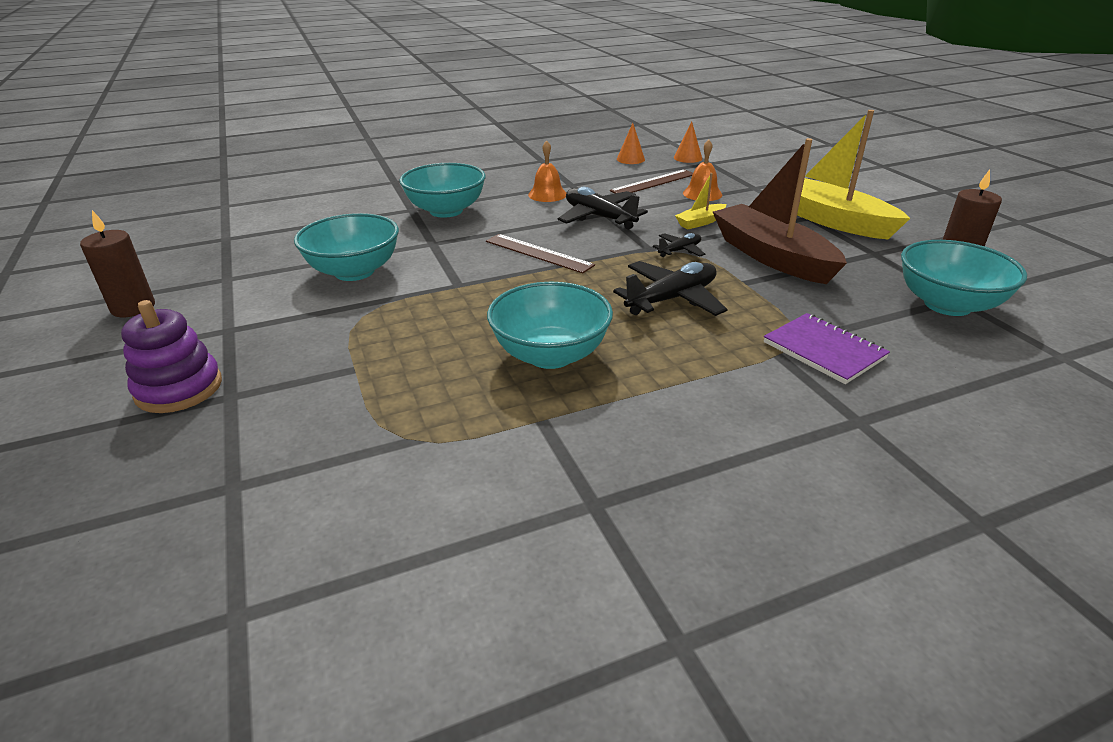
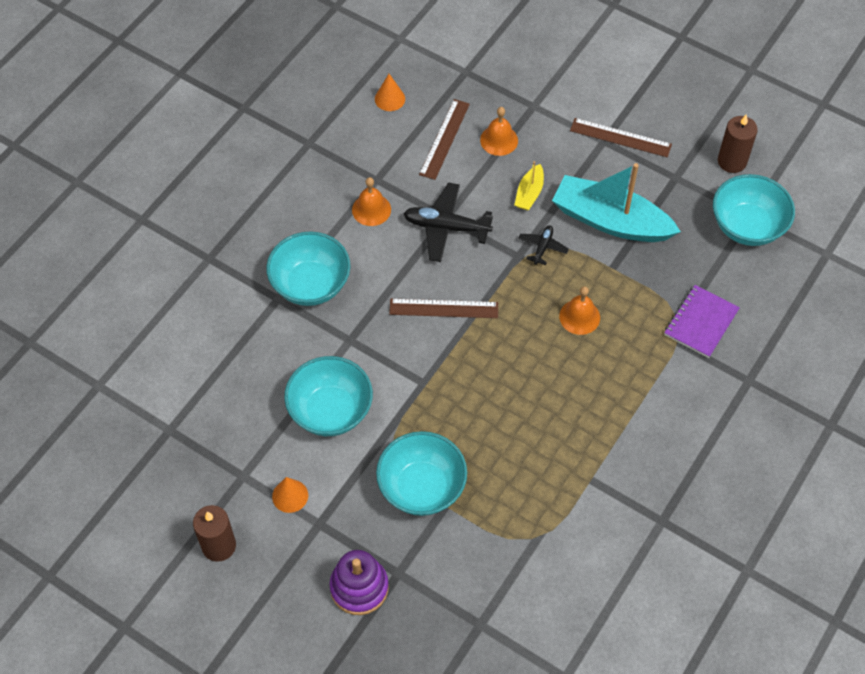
camera: 35 degrees left, 25 degrees up
(550, 355) = (550, 421): turquoise bowl -> turquoise bowl (422, 487)
(671, 299) = (579, 317): black plane -> orange bell
(688, 158) = (439, 69): orange cone -> orange cone (290, 496)
(771, 256) = (610, 221): brown boat -> turquoise boat
(824, 350) = (701, 322): purple notebook -> purple notebook turned 75 degrees counterclockwise
(829, 220) = (620, 138): yellow boat -> brown ruler

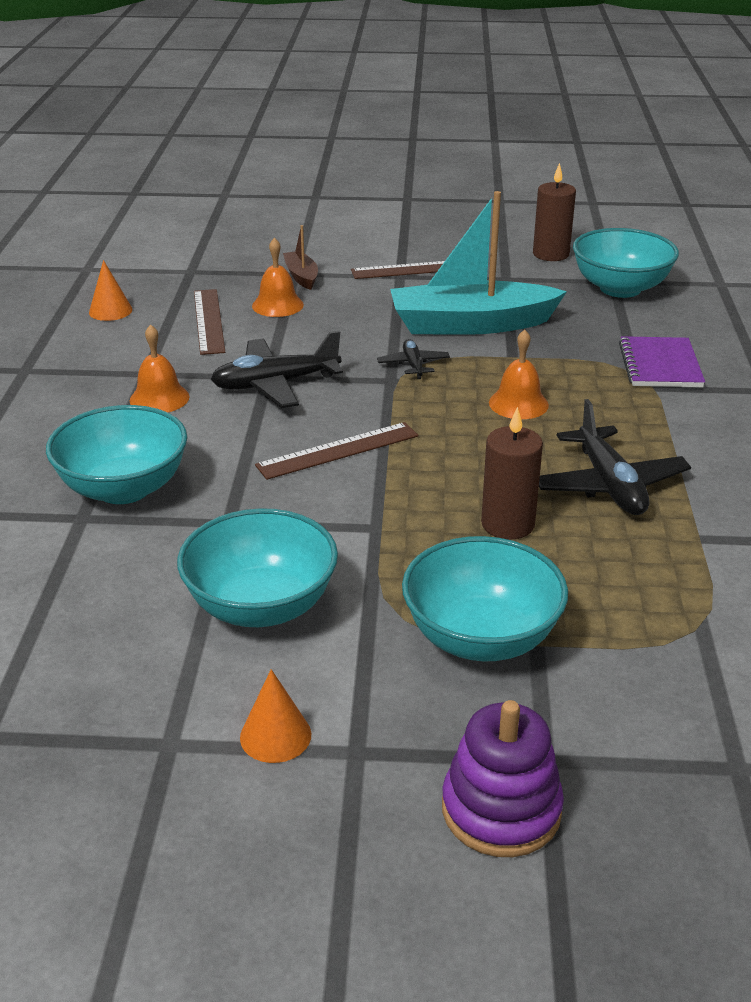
camera: 30 degrees left, 25 degrees down
(219, 545) = (193, 866): brown candle -> brown candle (507, 524)
(529, 193) = (354, 331): yellow boat -> none
(535, 112) = (301, 276): none -> brown boat
(575, 414) = (609, 485): none -> black plane

